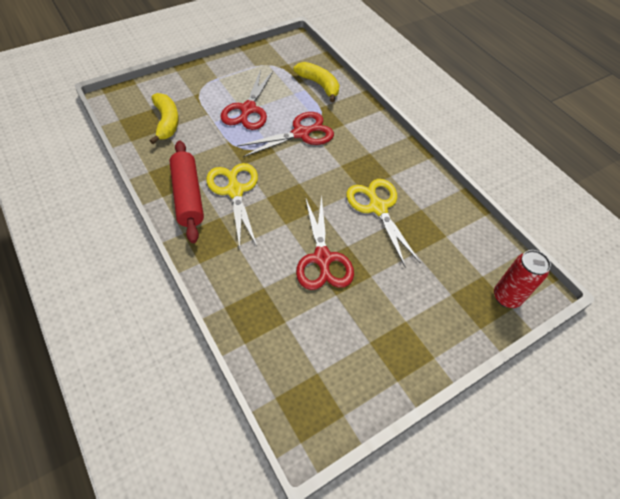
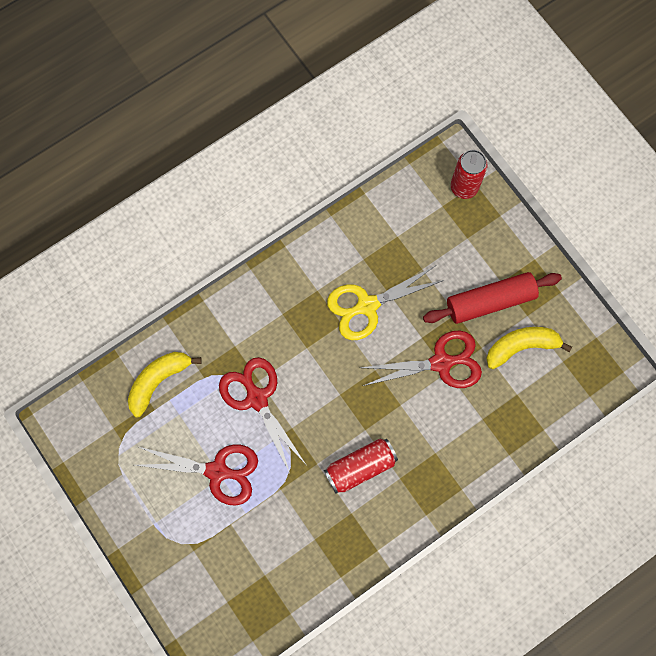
camera: 90 degrees left, 20 degrees up
(166, 122) = (252, 575): yellow banana -> yellow banana (521, 346)
(188, 196) = (374, 520): red rolling pin -> red rolling pin (490, 301)
(235, 191) = (360, 467): yellow scissors -> red can

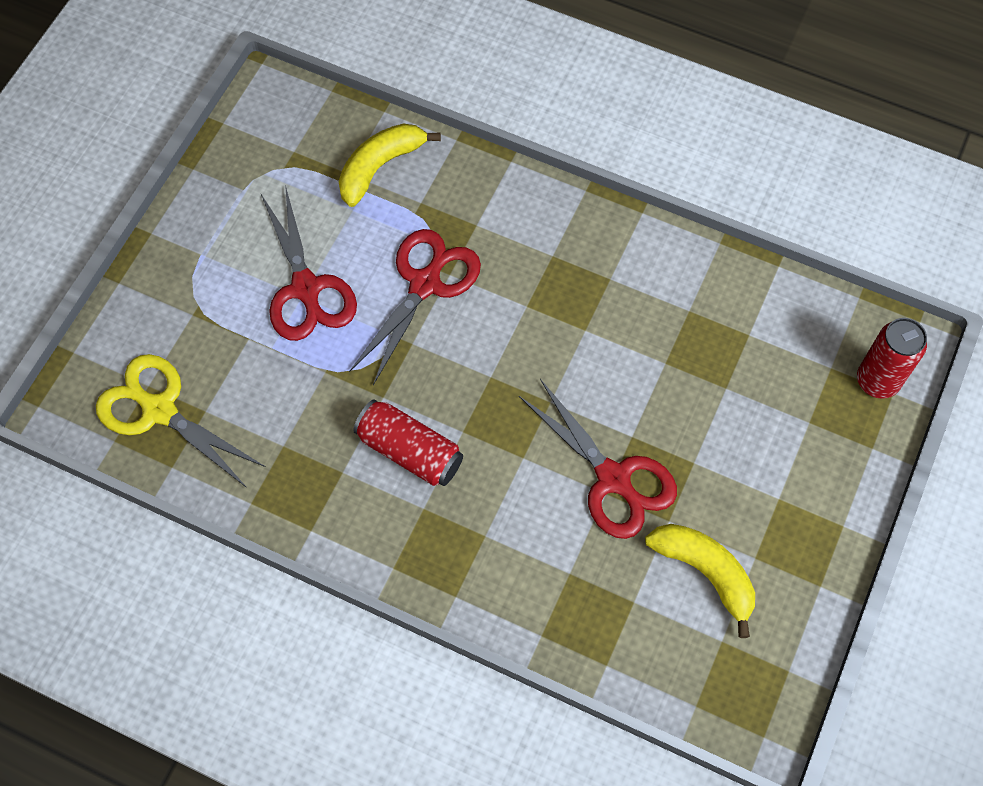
camera: 60 degrees right, 10 degrees down
(158, 381) = (380, 167): yellow banana -> yellow banana turned 60 degrees counterclockwise
(367, 305) = (630, 347): yellow scissors -> yellow scissors (159, 410)
(490, 301) = (741, 497): red rolling pin -> none

